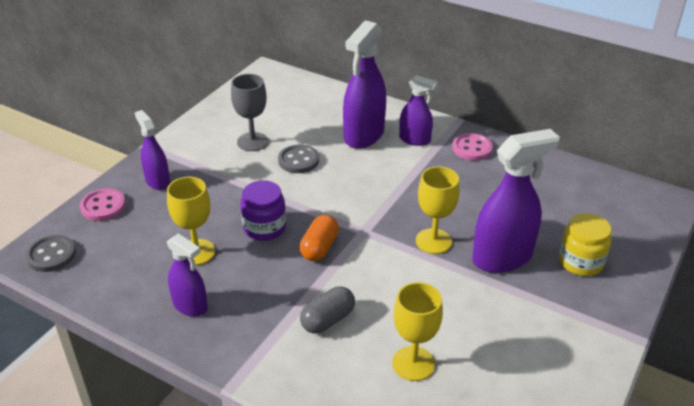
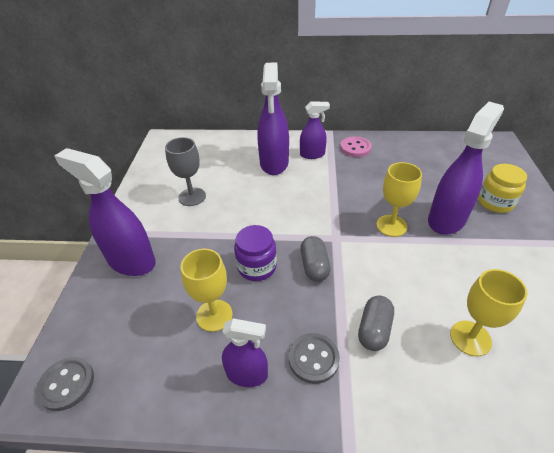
camera: 25 degrees left, 5 degrees up
(103, 206) = (92, 306): pink button -> none
(157, 181) = (131, 261): purple spray bottle -> purple spray bottle, size x1.72
(298, 160) = (240, 199): grey button -> grey button (313, 359)
(319, 248) = (314, 266): orange capsule -> grey capsule

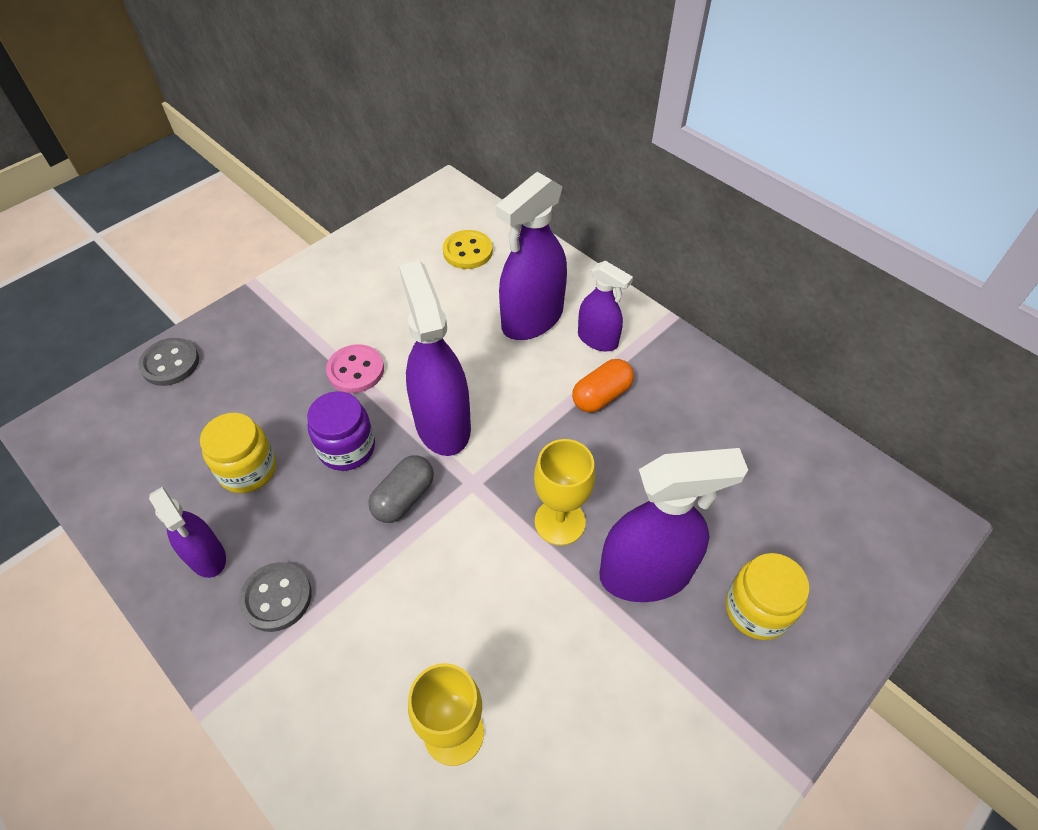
camera: 40 degrees right, 10 degrees up
(67, 384) = (78, 434): grey button -> grey button (170, 363)
(131, 261) = (245, 343): purple spray bottle -> purple spray bottle (442, 424)
(192, 197) = (385, 302): grey goblet -> none
(207, 155) = (467, 251): none -> yellow button
(214, 315) = (248, 469): yellow goblet -> yellow jar
(342, 172) = (601, 396): none -> orange capsule
(355, 148) = (671, 370): pink button -> pink button (356, 370)
(374, 330) = (369, 625): grey capsule -> none

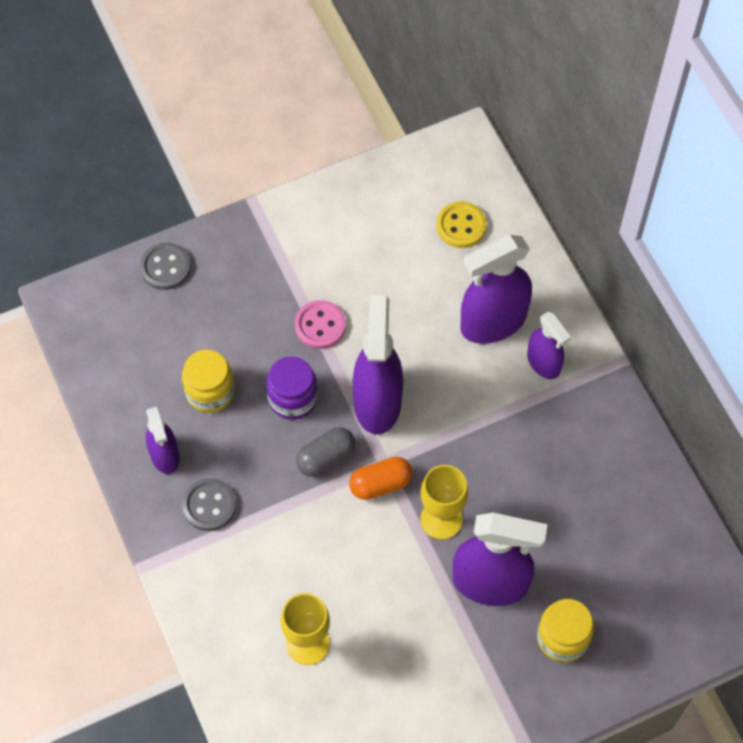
camera: 20 degrees right, 10 degrees up
(601, 396) = (522, 420): orange capsule -> orange capsule (380, 484)

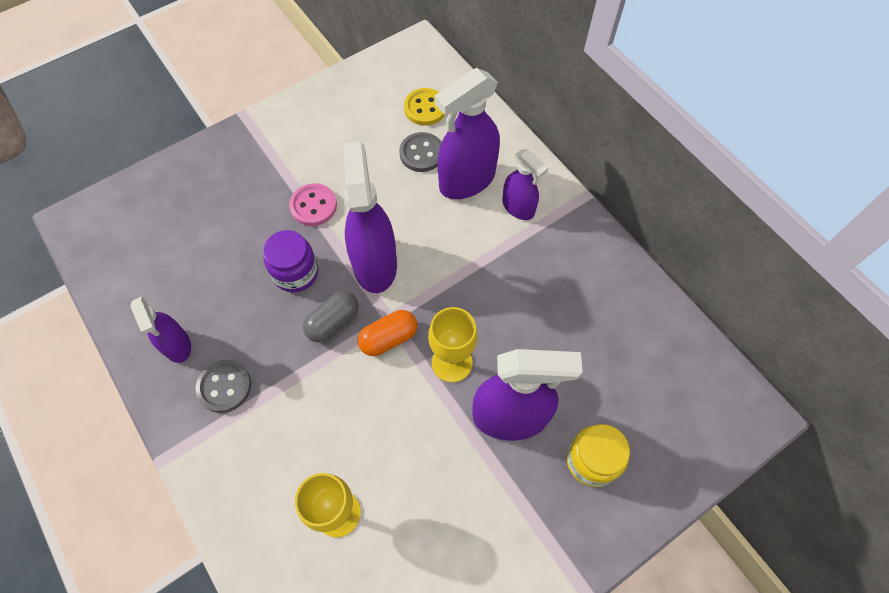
camera: 10 degrees left, 0 degrees up
(165, 267) = (168, 177): grey button -> grey button (421, 153)
(210, 391) = (217, 279): yellow jar -> none

